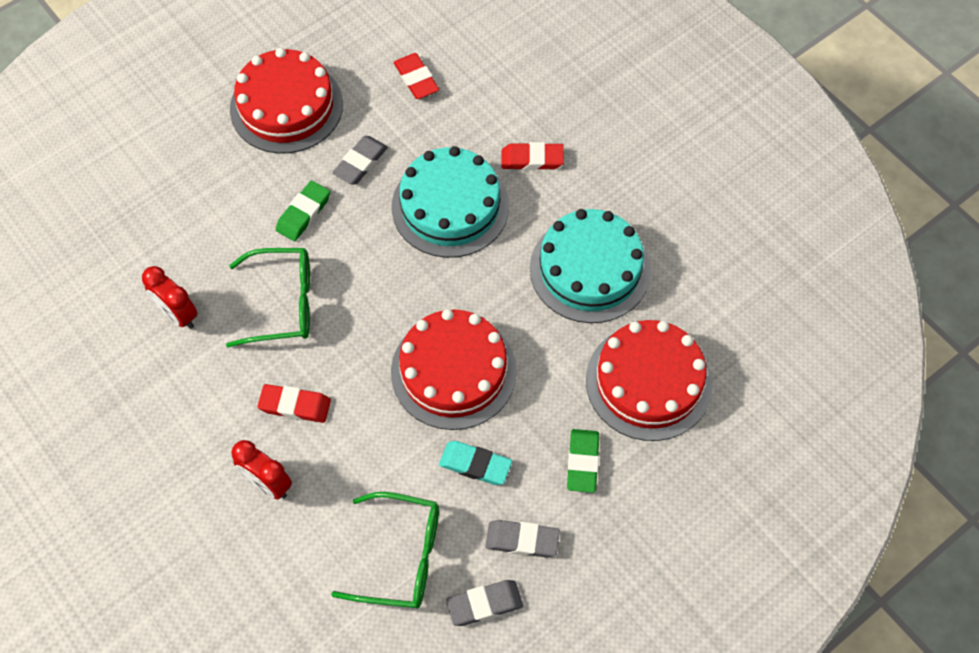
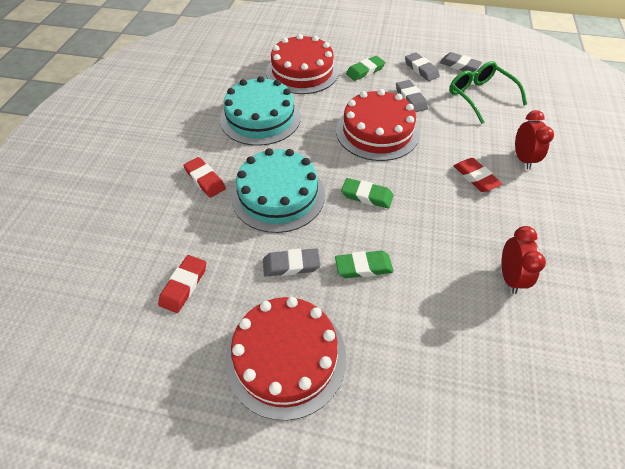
camera: 130 degrees left, 10 degrees down
(283, 303) = (432, 227): green glasses -> none
(374, 281) = (367, 196): none -> green eraser
(475, 465) = (410, 99): turquoise eraser -> grey eraser

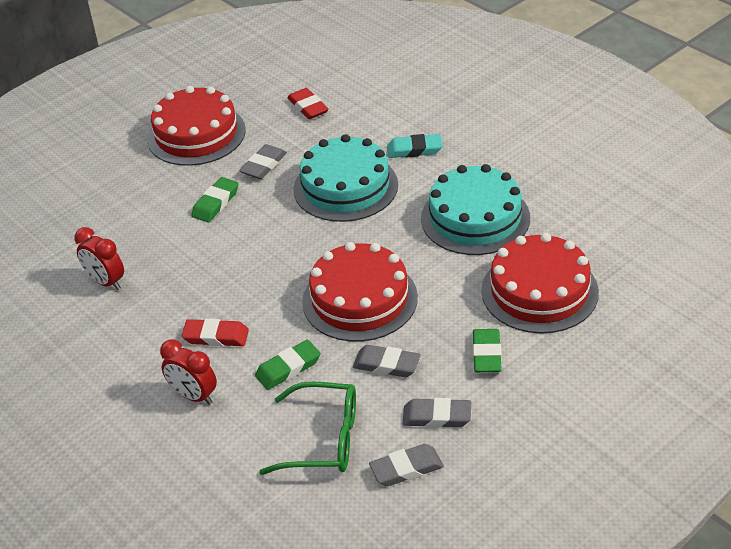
camera: 130 degrees right, 10 degrees down
(205, 179) = (414, 149): red eraser -> turquoise eraser
(367, 196) = (282, 243): green eraser -> green eraser (288, 368)

